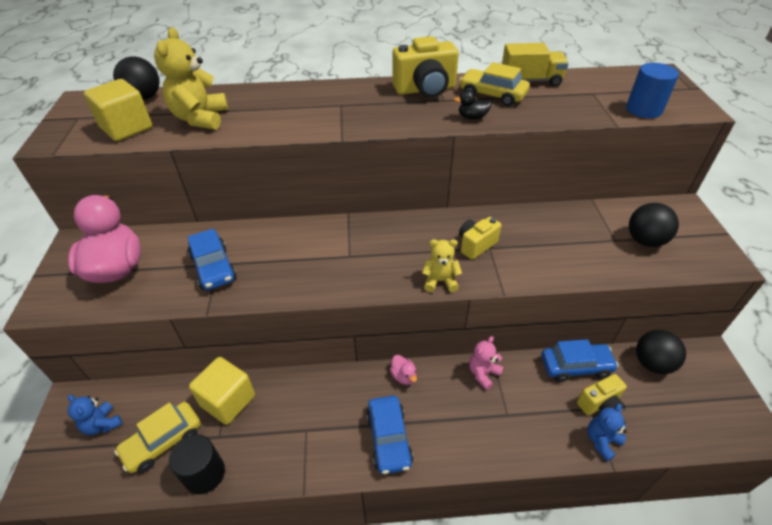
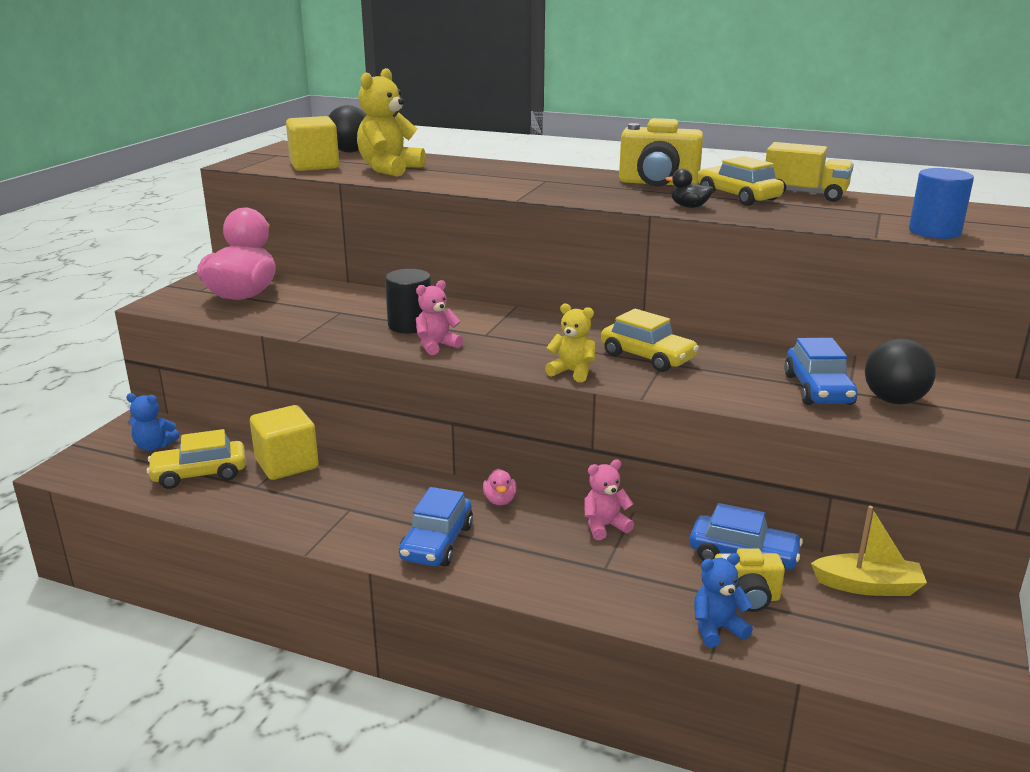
camera: 25 degrees right, 20 degrees down
(102, 424) = (154, 446): blue teddy bear -> blue teddy bear turned 60 degrees counterclockwise
(204, 474) = (219, 508): black cylinder -> black cylinder (410, 325)
(213, 268) = (334, 313): blue car -> blue car (818, 389)
(323, 283) = (436, 346): none -> pink teddy bear
(476, 245) = (647, 357): yellow camera -> yellow car
(652, 363) = (868, 586): black ball -> yellow boat

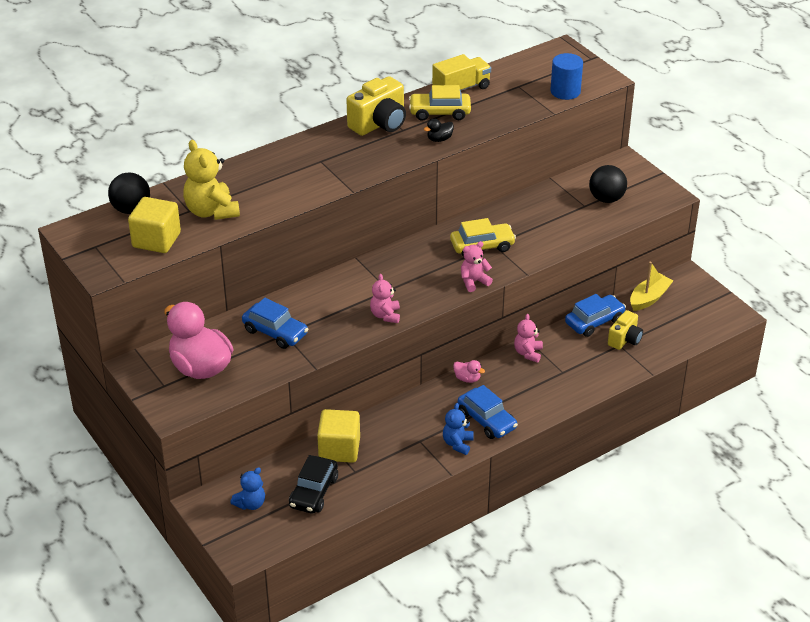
camera: 55 degrees left, 15 degrees up
(199, 474) = (314, 492): yellow car -> black car
(410, 325) = (341, 313): black cylinder -> none
(572, 372) = (474, 282): yellow teddy bear -> pink teddy bear
(717, 629) = (637, 361): blue teddy bear -> blue teddy bear (457, 444)
(818, 389) = (574, 214): blue car -> blue car (275, 332)

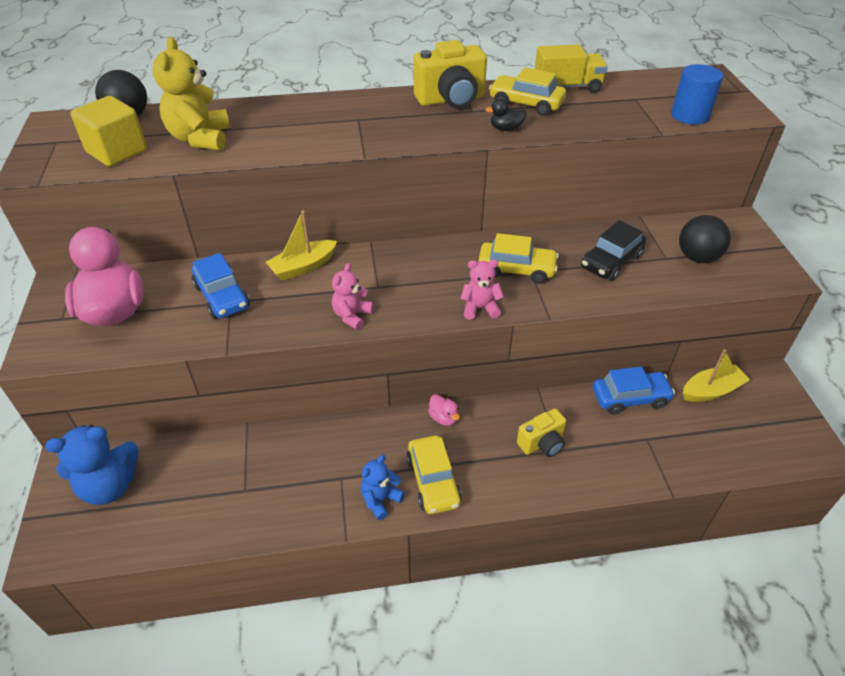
camera: 25 degrees right, 5 degrees up
(250, 504) = (110, 486): blue teddy bear -> blue teddy bear, size x1.70
(314, 492) = (182, 499): black car -> black car (611, 261)
(319, 292) = (303, 267): none -> yellow boat
(339, 449) = (249, 453): yellow cube -> none
(487, 420) = (433, 481): blue car -> yellow car
(528, 353) = (530, 410): pink teddy bear -> none
(625, 340) = (657, 434): yellow camera -> yellow camera (542, 443)

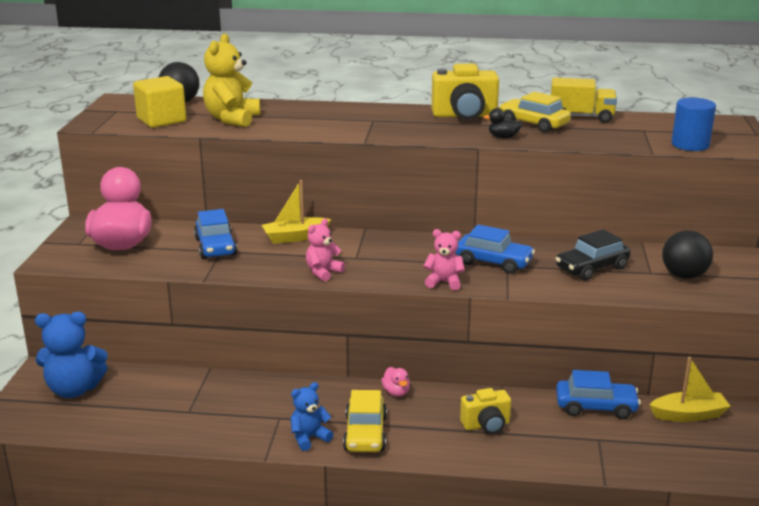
camera: 15 degrees right, 20 degrees down
(516, 269) = (493, 262): yellow car -> blue car

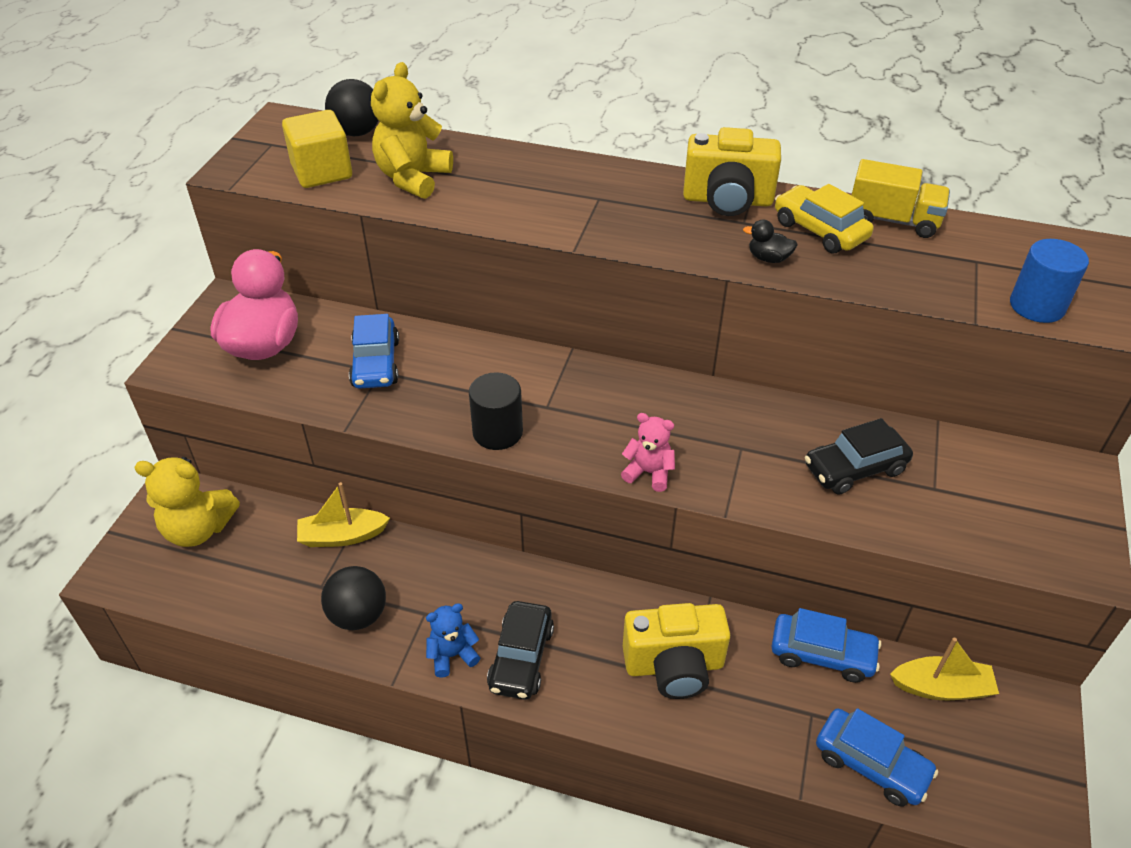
camera: 10 degrees right, 20 degrees up
(74, 389) = (198, 529): blue teddy bear -> yellow teddy bear
(295, 237) = (479, 356): yellow boat -> yellow boat (342, 536)
(323, 272) = (497, 432): pink teddy bear -> black cylinder
(365, 434) = (521, 658): yellow car -> black car
(396, 392) = (575, 589): pink duck -> none
(486, 425) = (674, 666): yellow camera -> yellow camera, size x1.64
(493, 262) = (724, 439): blue car -> blue car (871, 764)
(684, 276) = (980, 502): black ball -> black ball (358, 615)

